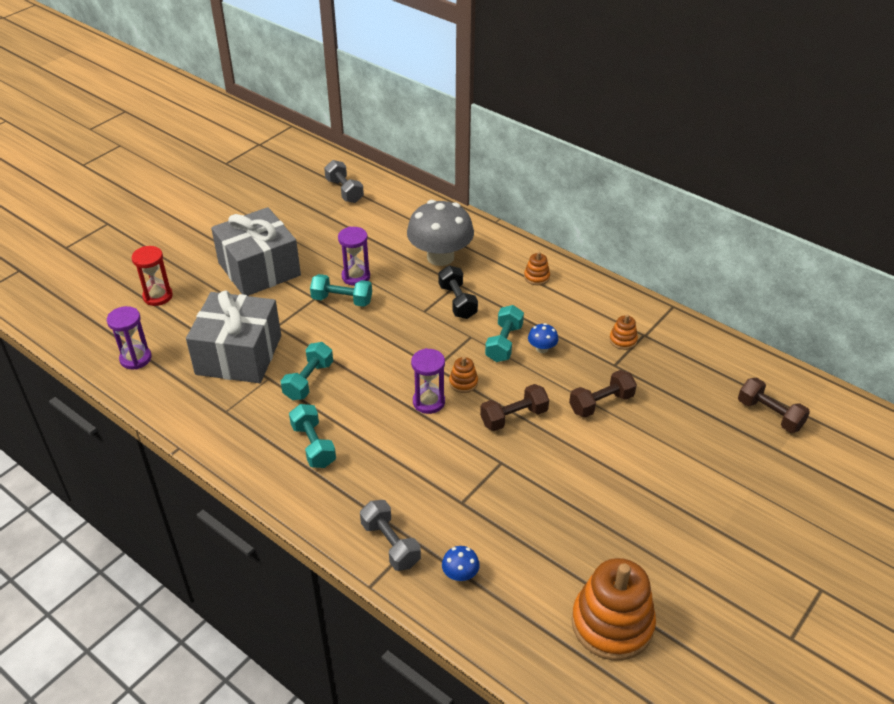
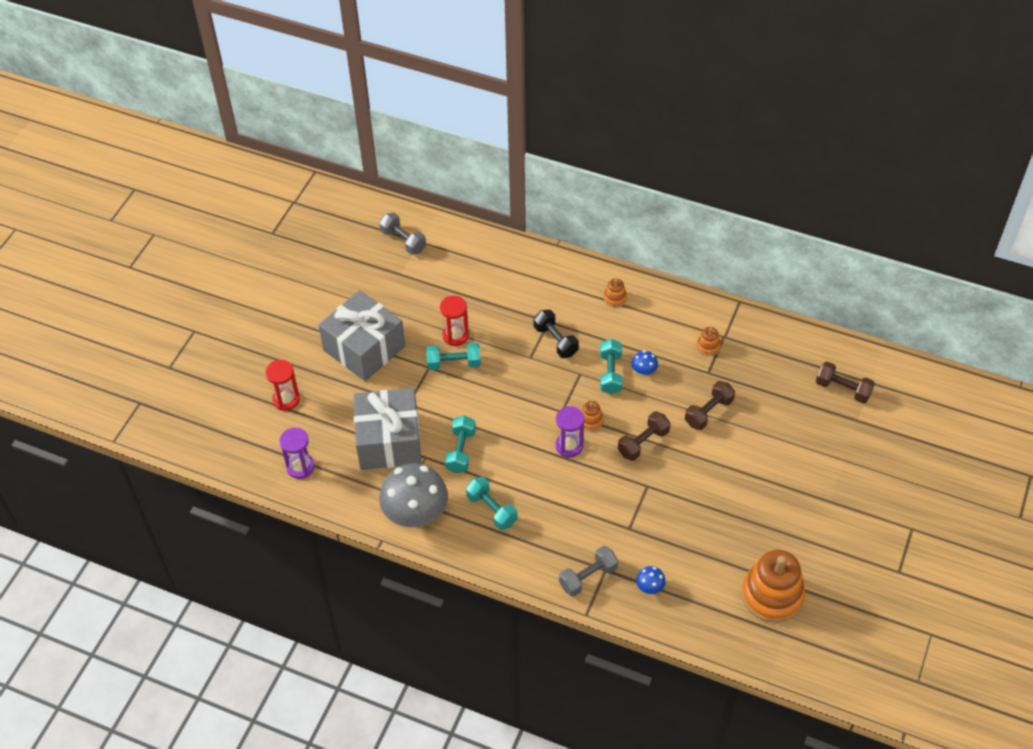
camera: 15 degrees left, 10 degrees up
(356, 276) = (455, 335): purple hourglass -> red hourglass
(390, 544) = (588, 577): grey dumbbell -> grey dumbbell turned 75 degrees counterclockwise
(440, 257) = (522, 296): grey mushroom -> grey mushroom (415, 513)

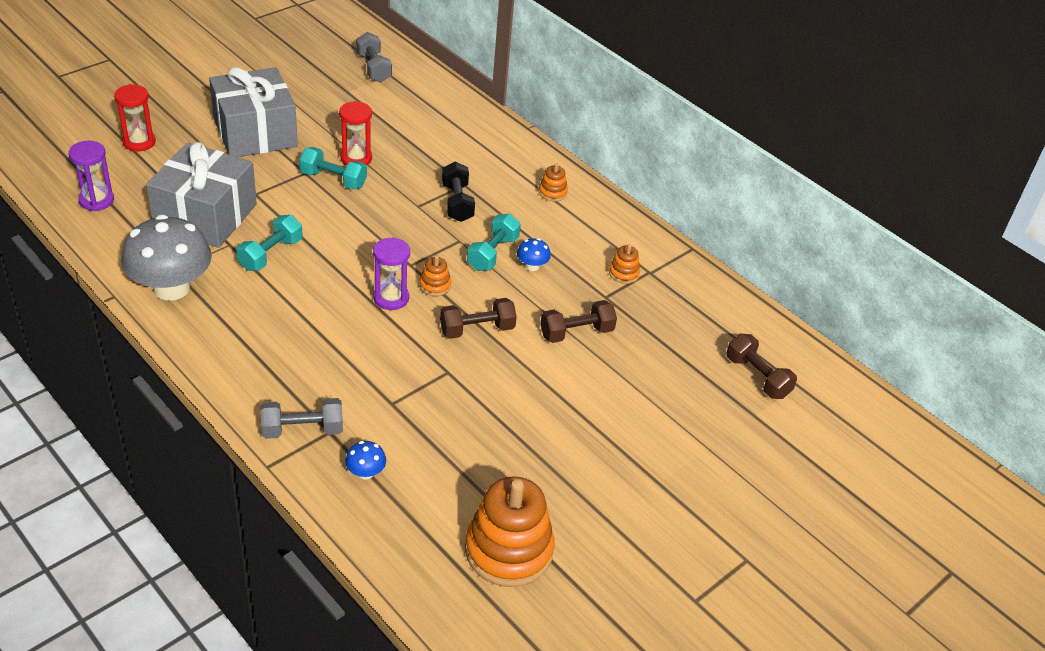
camera: 20 degrees right, 10 degrees down
(492, 509) = (254, 319): turquoise dumbbell -> none

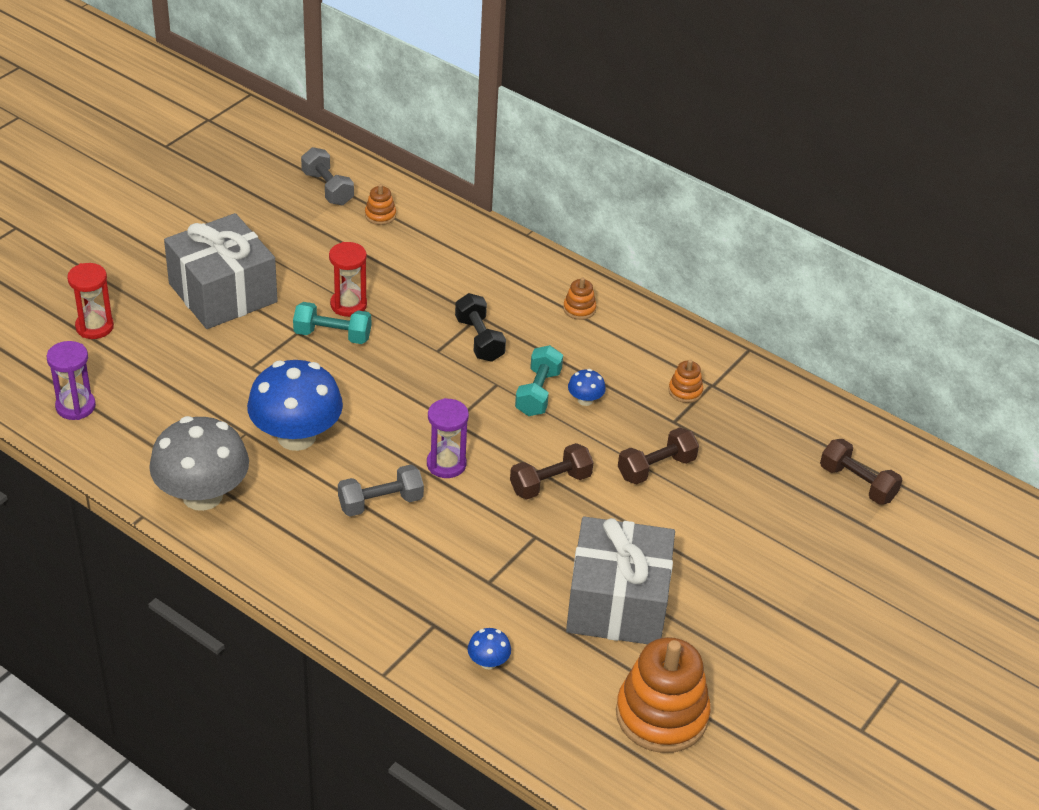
camera: 10 degrees left, 0 degrees up
(205, 216) = (206, 403): grey gift -> grey gift (617, 603)
(270, 254) = (296, 436): turquoise dumbbell -> blue mushroom
(302, 430) = (405, 628): grey dumbbell -> grey dumbbell (380, 503)
(435, 285) = (488, 441): orange stacking toy -> orange stacking toy (380, 215)

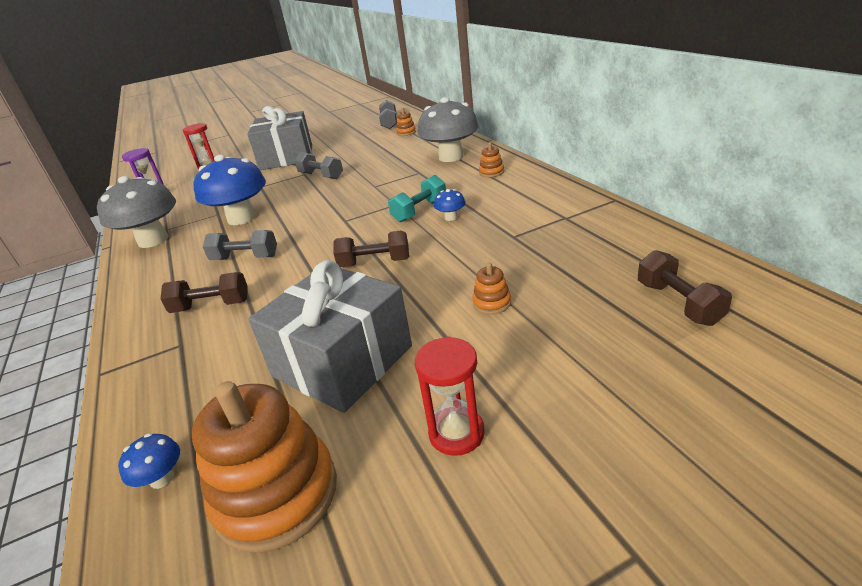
camera: 35 degrees right, 10 degrees down
(332, 335) = (321, 176): turquoise dumbbell -> grey dumbbell
(348, 305) = (346, 164): red hourglass -> red hourglass (456, 433)
(446, 464) = (313, 242): purple hourglass -> none
(479, 339) = (407, 182): black dumbbell -> none
(488, 662) = (182, 385): blue mushroom -> blue mushroom (162, 478)
(500, 278) = (451, 157): none -> grey mushroom
(656, 468) = (472, 264): brown dumbbell -> brown dumbbell (211, 306)
(685, 391) = (538, 219): orange stacking toy -> orange stacking toy (492, 303)

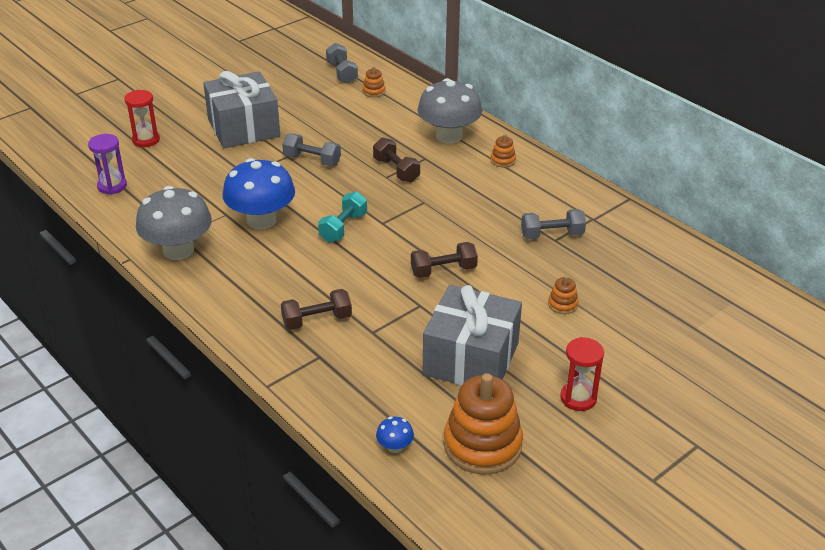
camera: 20 degrees left, 5 degrees up
(245, 258) = (308, 269): grey dumbbell -> grey dumbbell (552, 235)
(419, 211) = (453, 210): turquoise dumbbell -> turquoise dumbbell (343, 227)
(451, 217) = (488, 219): blue mushroom -> none
(678, 303) = (695, 298): brown dumbbell -> brown dumbbell (396, 170)

